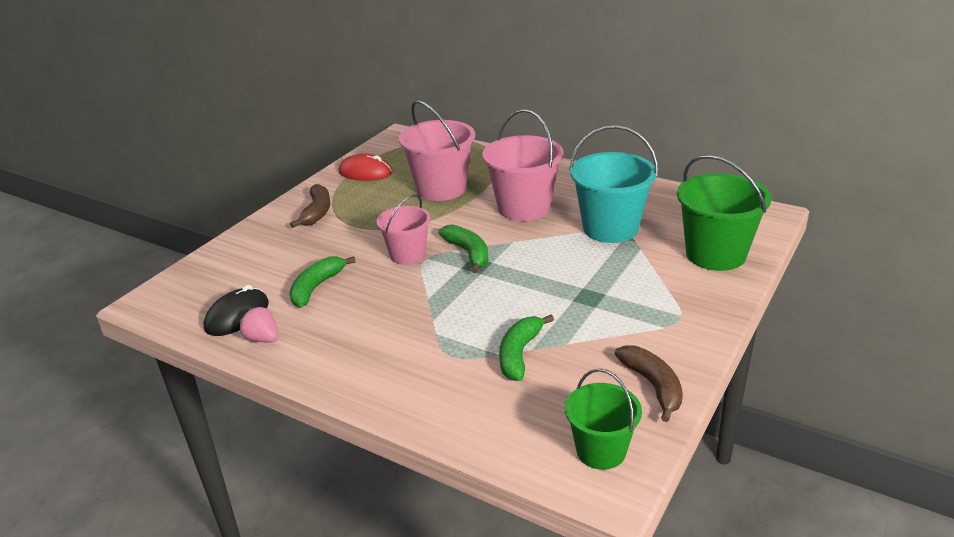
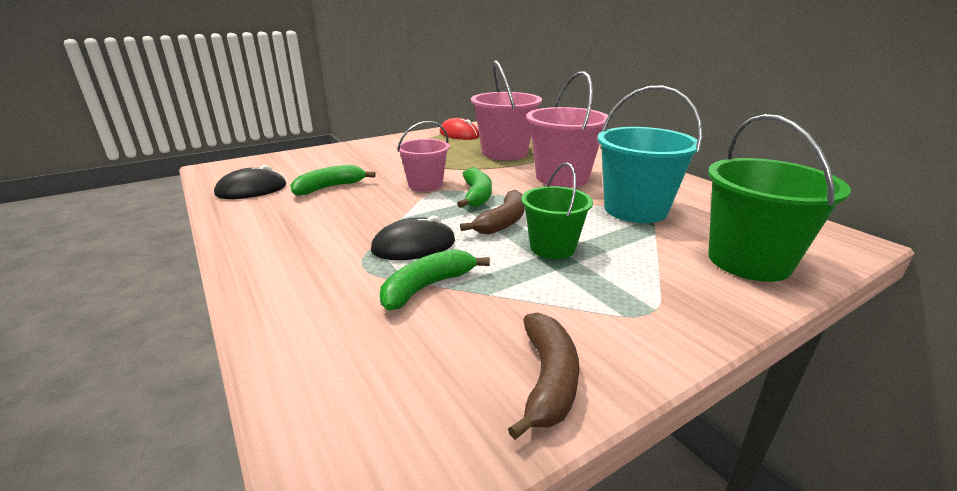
camera: 25 degrees right, 5 degrees down
(263, 339) = (243, 208): pink strawberry -> none
(317, 212) = (395, 147): brown banana -> brown banana (503, 222)
(470, 323) = (414, 246): none -> black mouse
(601, 451) = (394, 440): green bucket -> green bucket (552, 248)

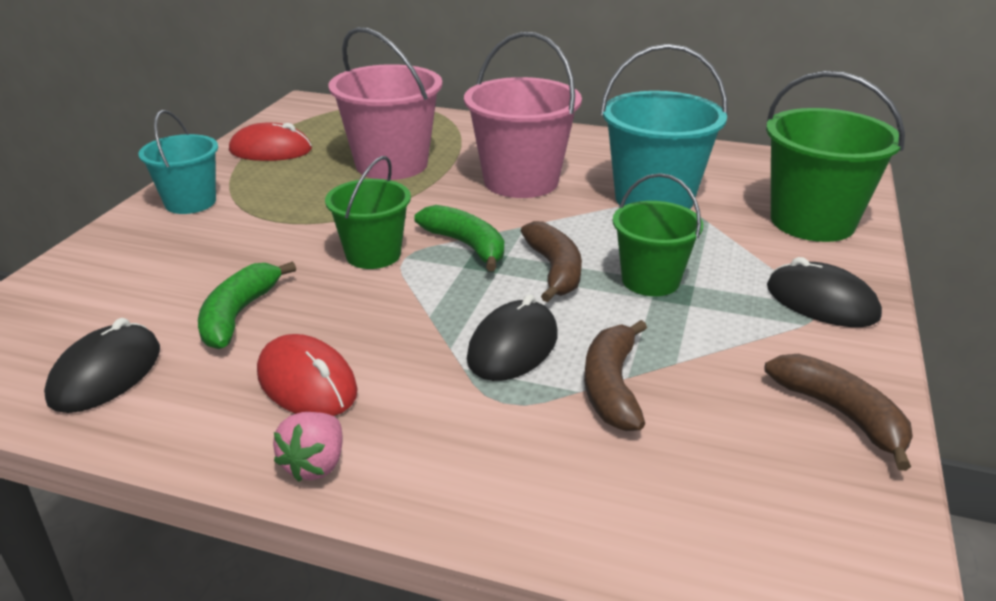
camera: 40 degrees left, 5 degrees up
(246, 252) = (315, 465): none -> pink strawberry
(303, 221) = (307, 382): none -> red mouse
(391, 144) = (190, 202): none -> turquoise bucket
(425, 185) = (373, 254): pink bucket -> green bucket
(427, 287) = (611, 387): green banana -> brown banana
(664, 309) = (821, 302): none -> black mouse

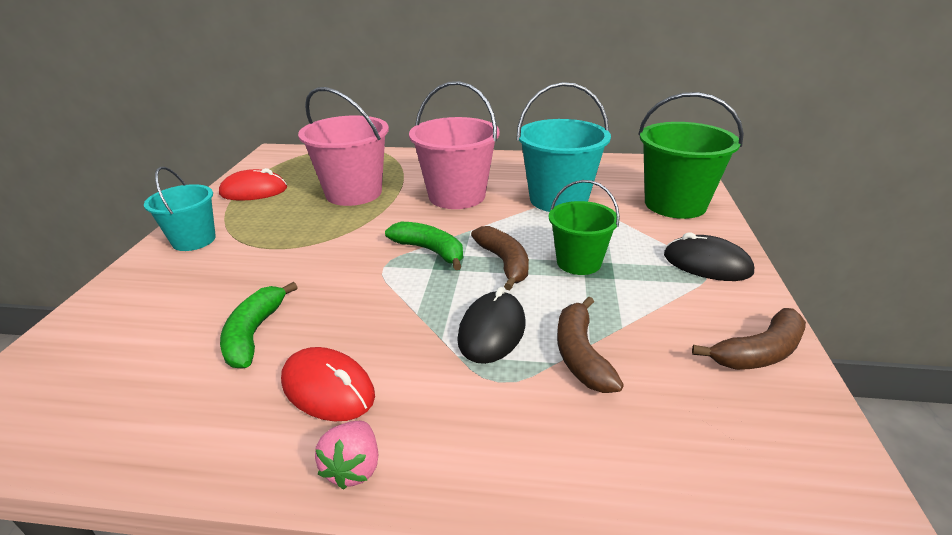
camera: 10 degrees left, 0 degrees up
(106, 374) = (140, 407): black mouse -> none
(373, 254) = (357, 267): green bucket -> none
(841, 414) = (759, 352): brown banana -> brown banana turned 105 degrees clockwise

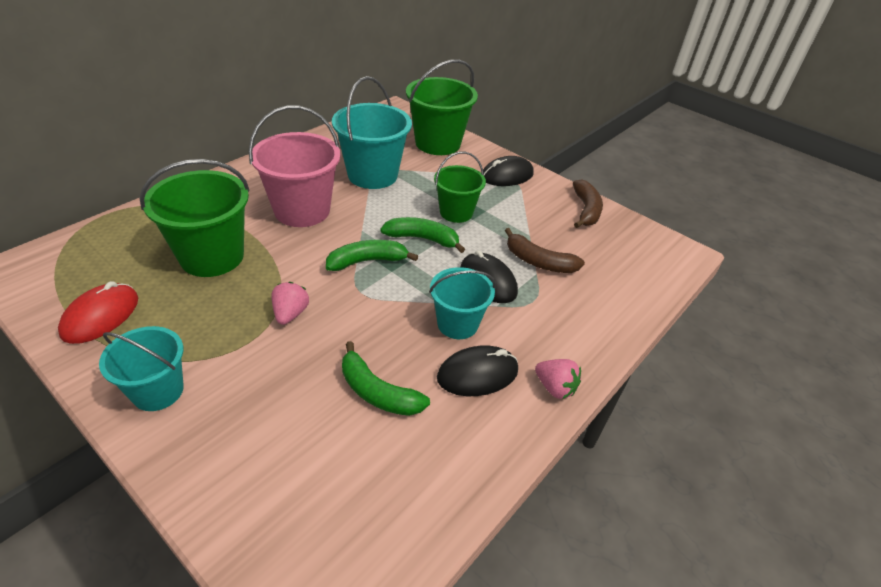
camera: 60 degrees left, 10 degrees up
(320, 249) = (290, 314): none -> pink strawberry
(328, 388) = (477, 374): red mouse -> black mouse
(354, 193) = (212, 256): pink bucket -> green bucket
(396, 340) = (457, 324): none -> turquoise bucket
(504, 263) = (422, 239): brown banana -> green banana

